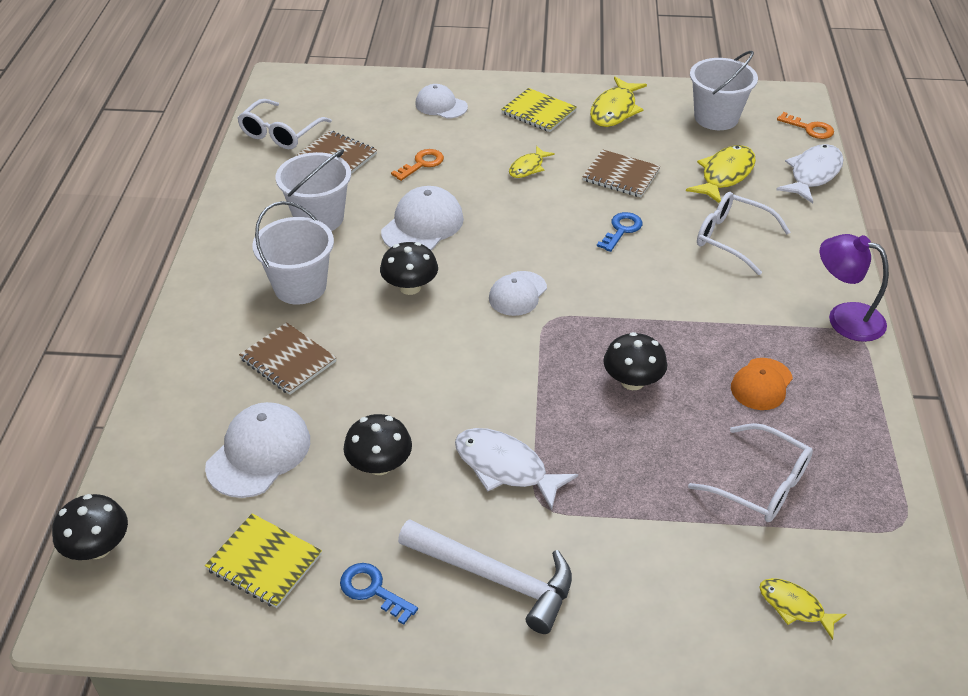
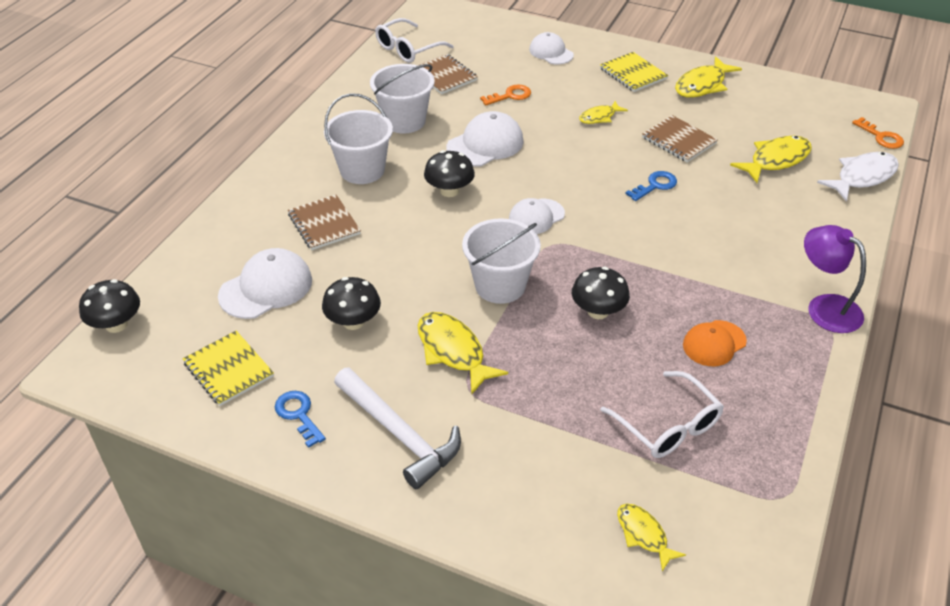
camera: 20 degrees right, 0 degrees up
(505, 467) = (453, 351): white fish -> yellow fish
(716, 118) = (794, 110): white bucket -> white bucket (500, 285)
(732, 238) = (753, 215): white glasses -> none

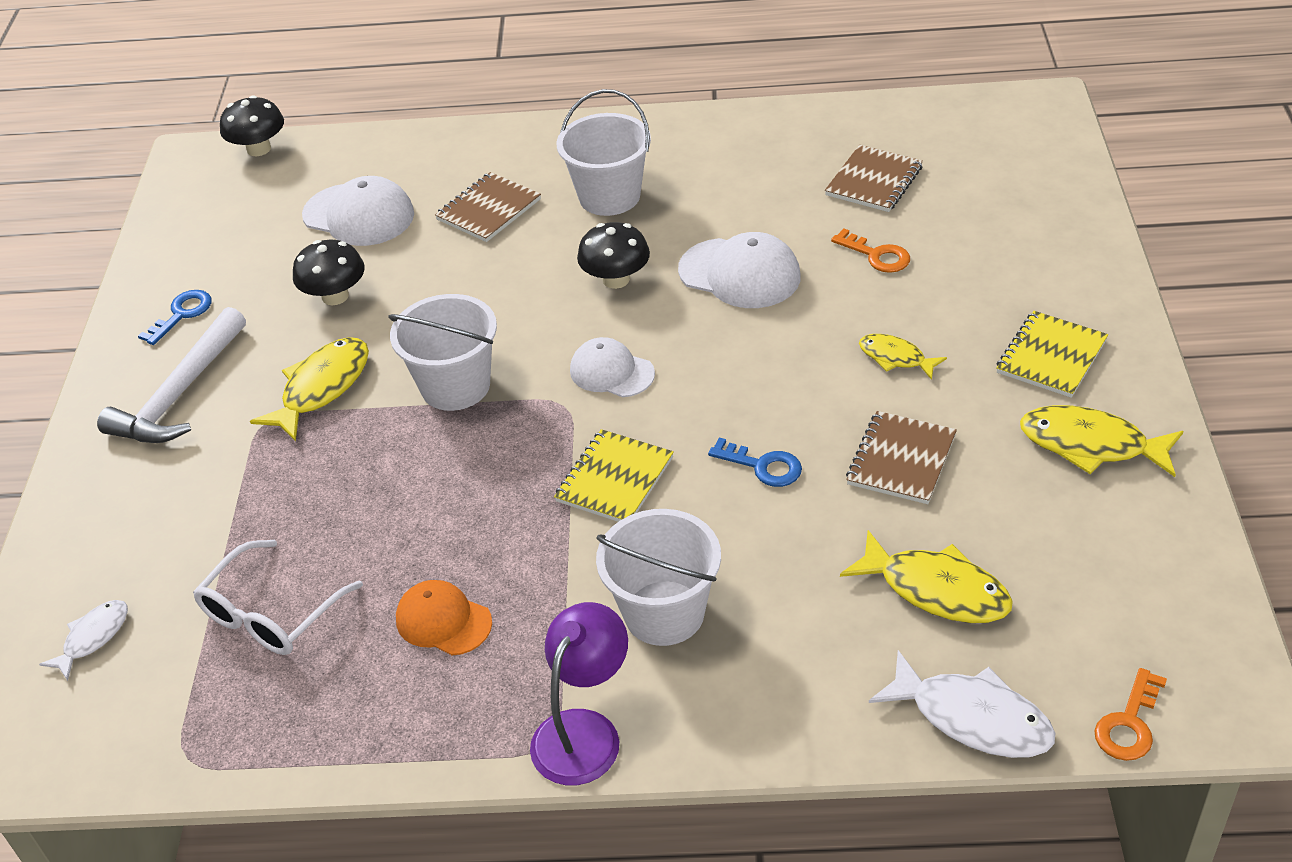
camera: 70 degrees right, 0 degrees up
(228, 370) = (226, 243): yellow notebook -> yellow notebook (614, 479)
(404, 121) = (738, 188): white bucket -> white bucket (664, 613)
(408, 49) = (912, 127): white glasses -> none
(551, 52) = (1032, 254): white cap -> none
(598, 311) = (451, 488): black mushroom -> none
(643, 535) = (93, 638): yellow fish -> white fish

